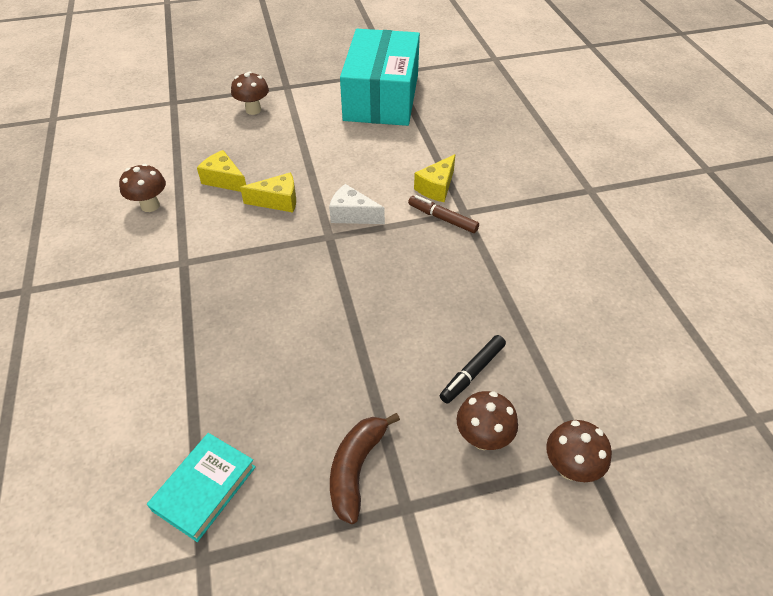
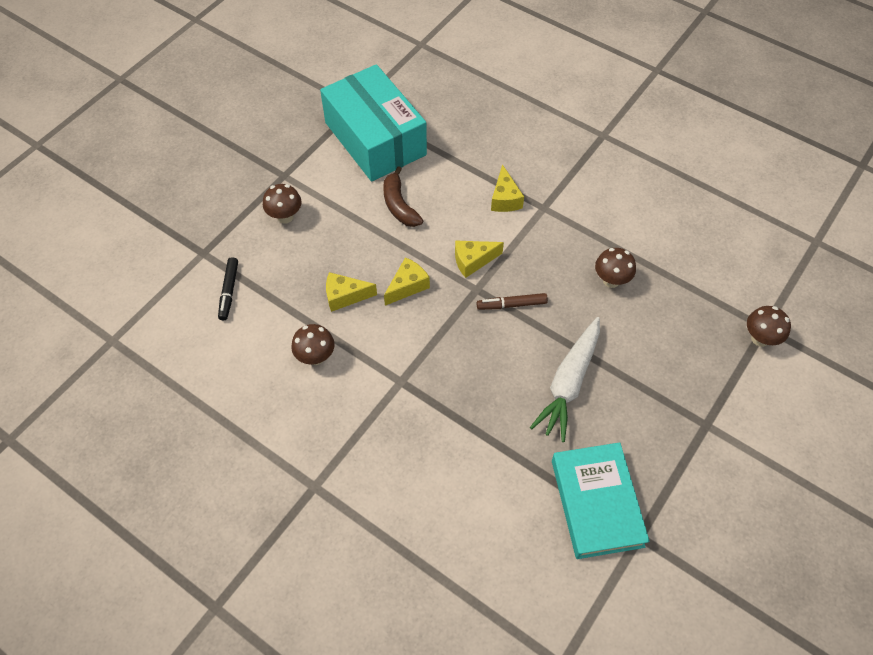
camera: 40 degrees left, 10 degrees up
(204, 488) = (596, 503): turquoise book -> turquoise book, size x1.57
(314, 362) = (569, 383): none -> white carrot
(352, 215) = (473, 261): white cheese -> yellow cheese
(356, 469) = (661, 425): brown banana -> brown banana (399, 205)
(442, 218) = (535, 222): brown marker -> brown marker (511, 305)
(472, 372) = (662, 320): black marker -> black marker (229, 291)
(483, 438) = (705, 356): brown mushroom -> brown mushroom (611, 280)

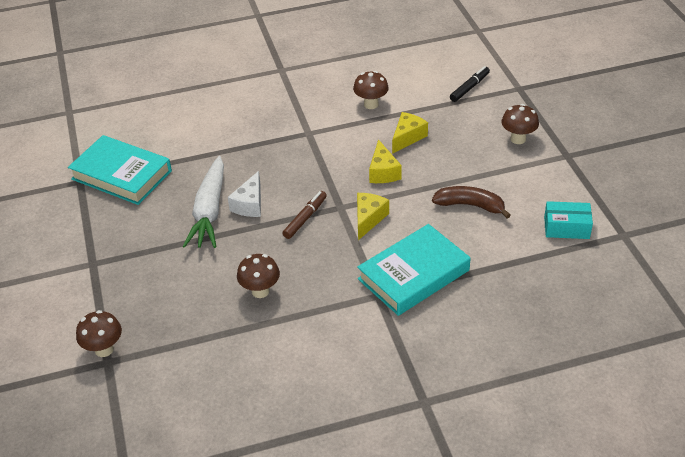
camera: 130 degrees right, 15 degrees down
(229, 291) = (469, 88): black marker -> black marker turned 90 degrees clockwise
(375, 139) = (566, 227): turquoise box -> turquoise box, size x0.41
(504, 199) = (413, 275): yellow cheese -> turquoise book
(533, 358) = (249, 204): none -> white cheese
(569, 383) = (209, 211): white carrot -> white carrot turned 150 degrees counterclockwise

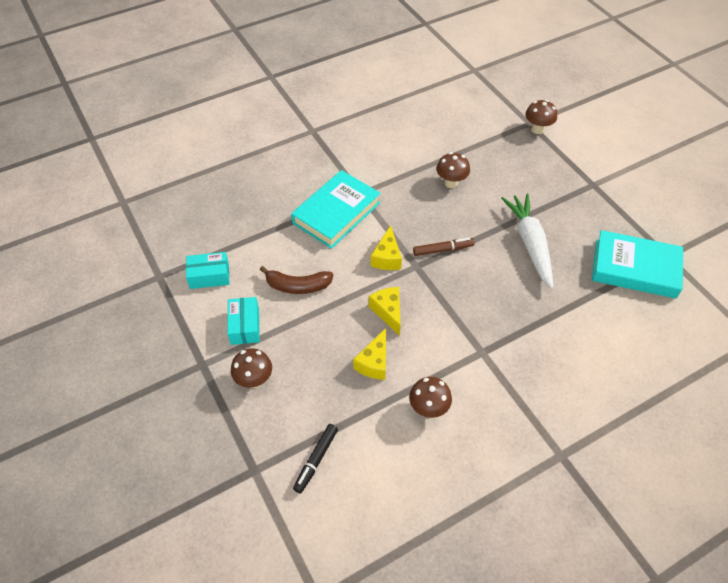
camera: 165 degrees right, 10 degrees up
(249, 204) = (498, 256): white cheese -> none
(305, 218) = (443, 250): brown marker -> brown marker turned 120 degrees counterclockwise
(526, 179) = (245, 326): none -> turquoise box

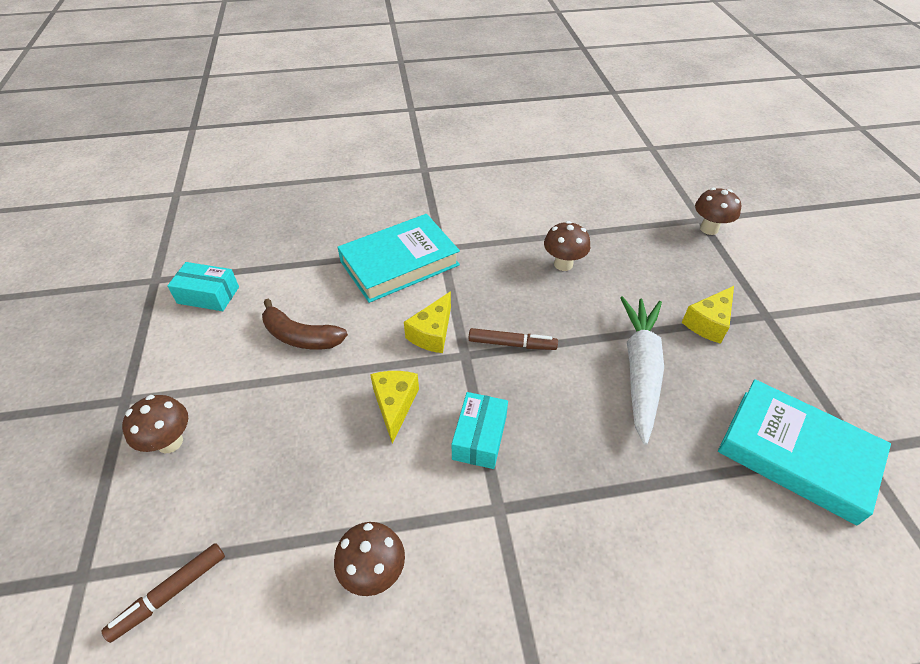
camera: 20 degrees right, 5 degrees down
(245, 326) = (206, 367): turquoise box -> turquoise box (479, 437)
(316, 460) = (170, 594): black marker -> brown marker
(374, 362) = (336, 471): yellow cheese -> yellow cheese (708, 323)

